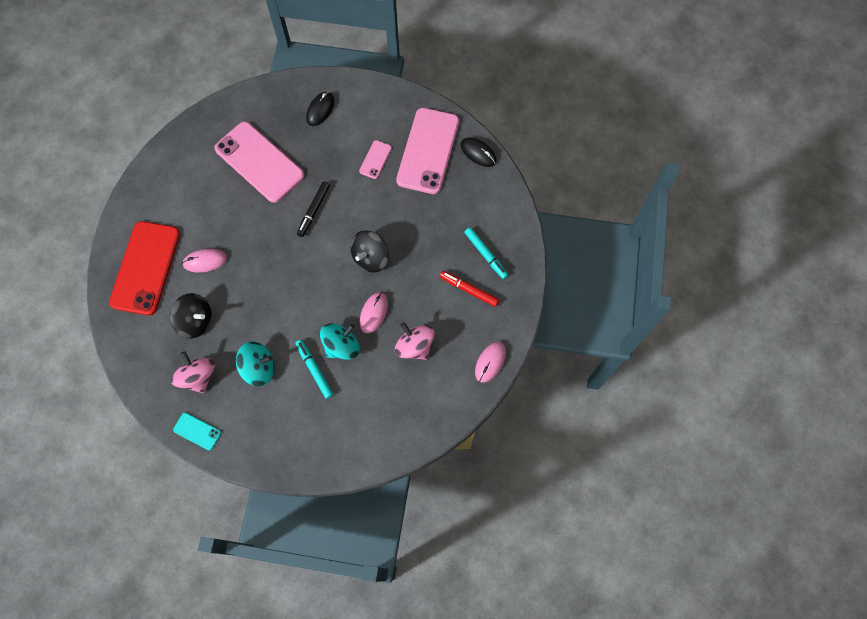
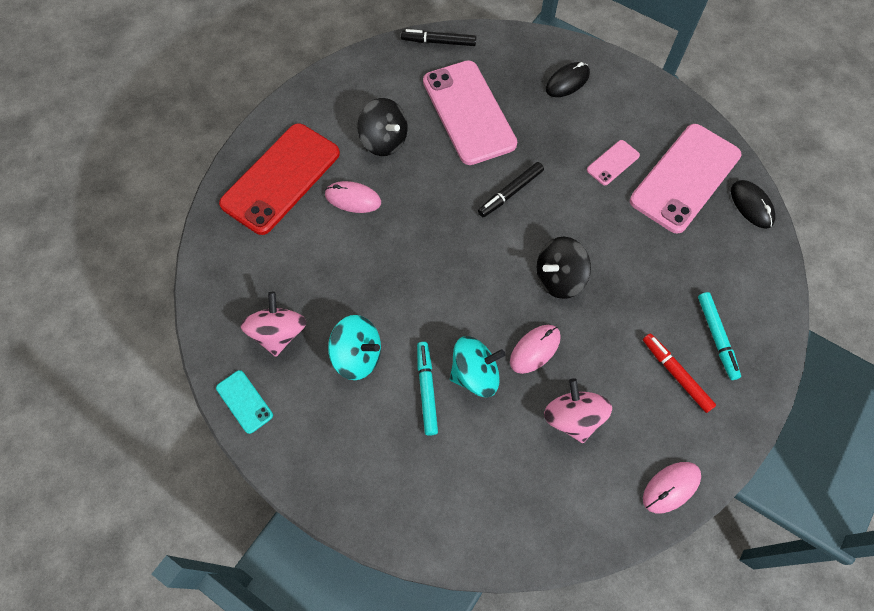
camera: 25 degrees right, 5 degrees down
(196, 321) = (308, 264): black spinning top -> black spinning top (384, 141)
(213, 115) = (438, 42): none -> black marker

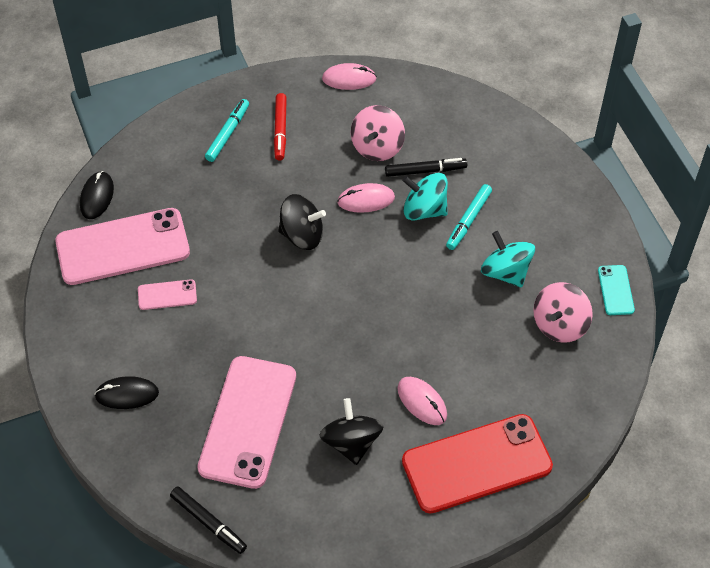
camera: 145 degrees left, 10 degrees down
(510, 193) = (278, 323): black marker -> black marker (425, 171)

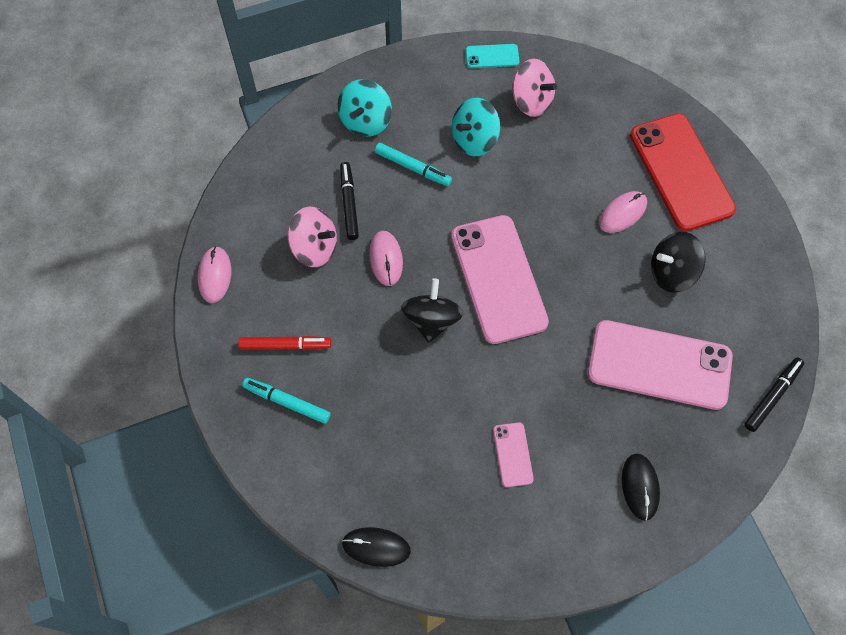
camera: 90 degrees left, 10 degrees up
(123, 247) = (449, 509): pink phone -> pink phone (498, 279)
(424, 210) = (399, 206): turquoise spinning top -> turquoise spinning top (365, 121)

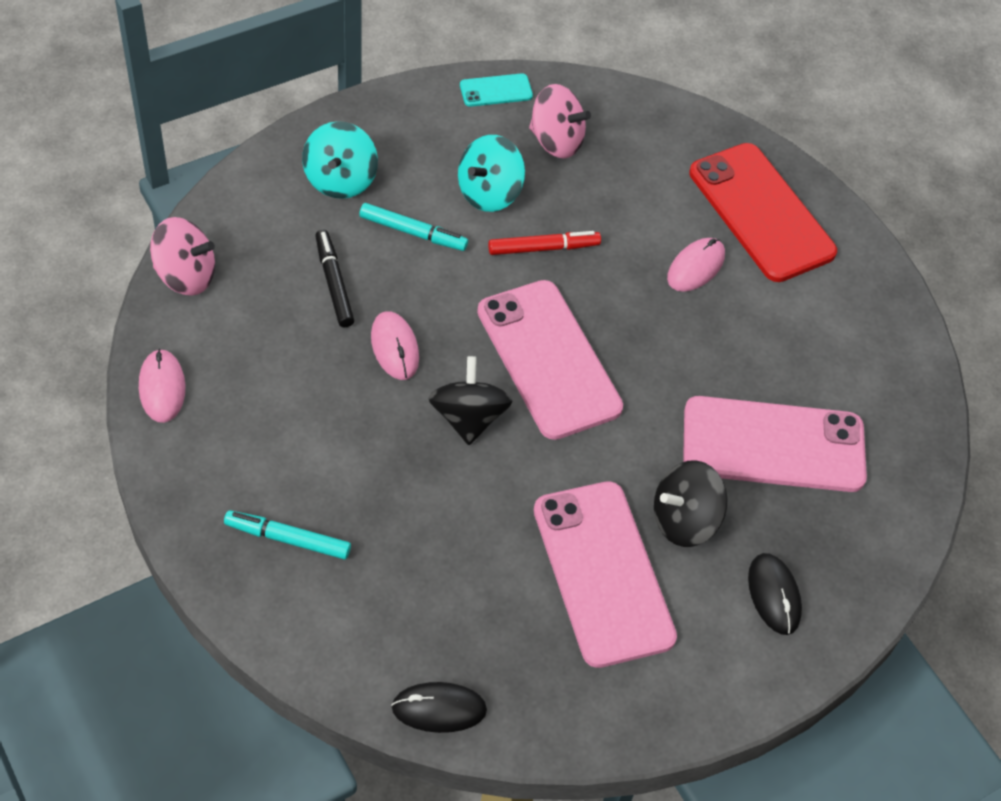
camera: 15 degrees left, 10 degrees down
(285, 345) = (274, 467): red marker -> red marker (543, 248)
(315, 248) = (295, 341): pink spinning top -> pink spinning top (185, 275)
(513, 454) = (603, 573): pink phone -> pink phone, size x2.26
(671, 272) = (770, 333): black spinning top -> black spinning top (684, 520)
(772, 396) = (920, 469): black marker -> none

